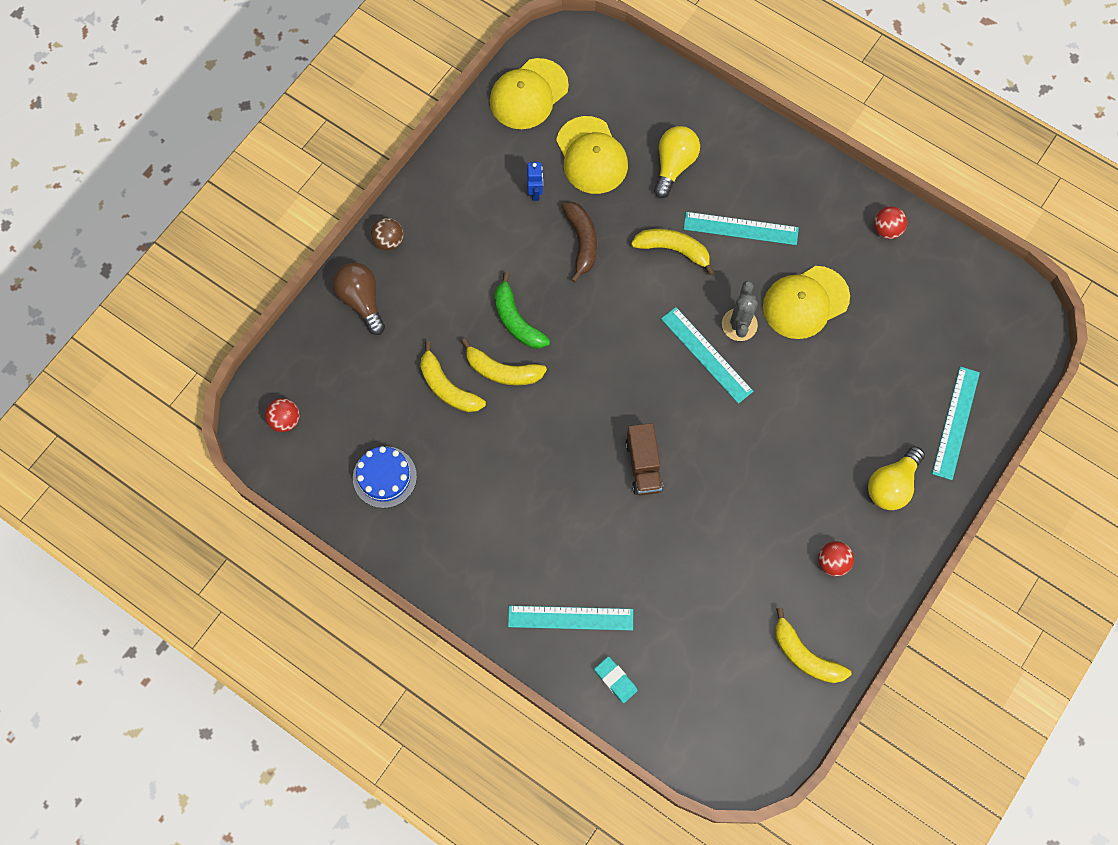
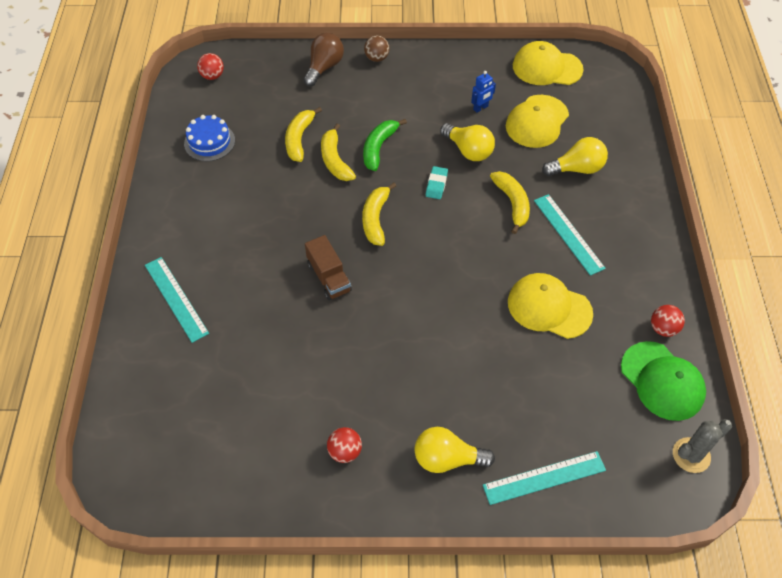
camera: 55 degrees right, 15 degrees down
(581, 242) = (468, 150): brown banana -> yellow light bulb
(615, 680) = (144, 353): turquoise eraser -> turquoise eraser (436, 185)
(643, 465) = (329, 277): brown truck -> brown truck turned 75 degrees counterclockwise
(706, 354) = (449, 268): turquoise ruler -> none
(739, 324) = (491, 275): grey cactus -> grey cactus (691, 455)
(804, 655) = (248, 476): yellow banana -> yellow banana (375, 219)
(932, 269) = (662, 381): none -> green cap

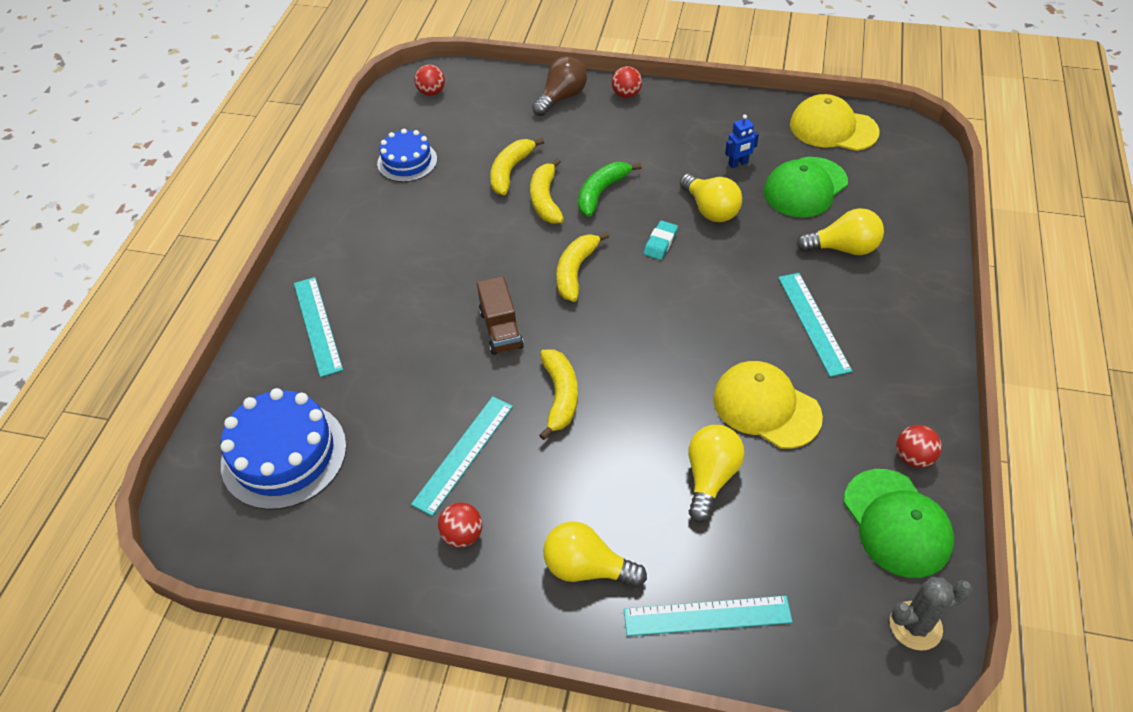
camera: 15 degrees right, 5 degrees down
(181, 413) = (284, 454): none -> blue cake
(328, 386) = (464, 454): none -> turquoise ruler
(377, 58) = (626, 94): brown ball -> red ball
(512, 203) = (750, 277): yellow banana -> yellow banana (560, 396)
(521, 371) = (710, 477): none -> yellow light bulb
(537, 121) = (805, 187): yellow cap -> green cap

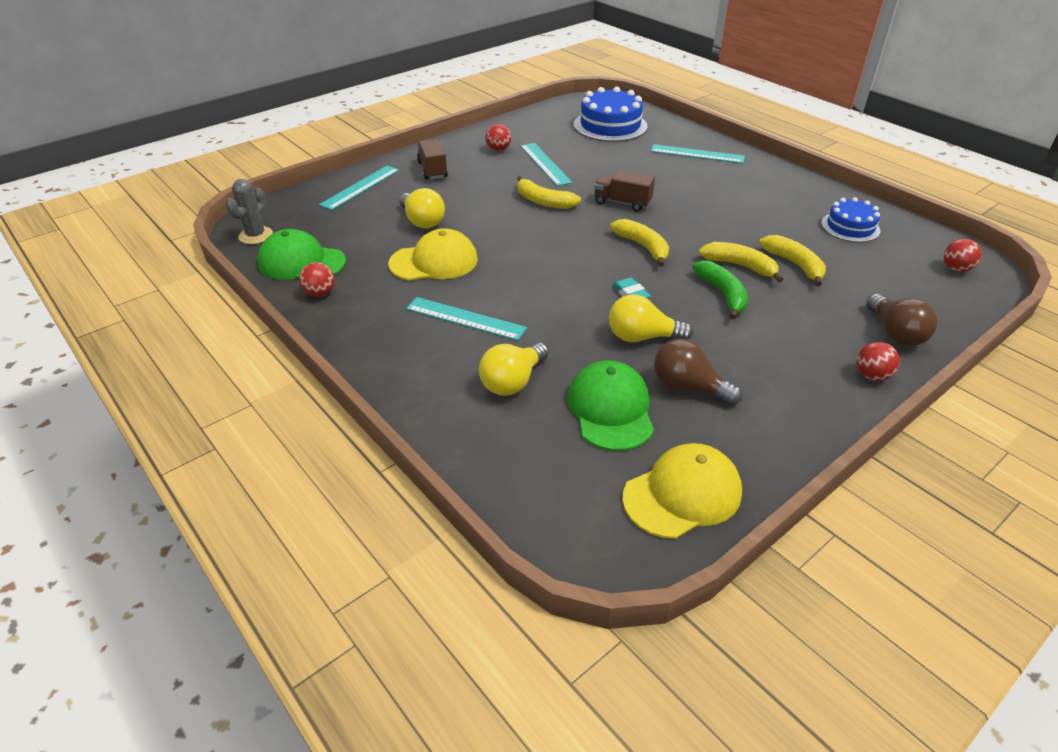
camera: 125 degrees right, 10 degrees down
(587, 568) = (432, 170): yellow light bulb -> brown truck
(738, 164) = (688, 387): blue robot -> brown light bulb

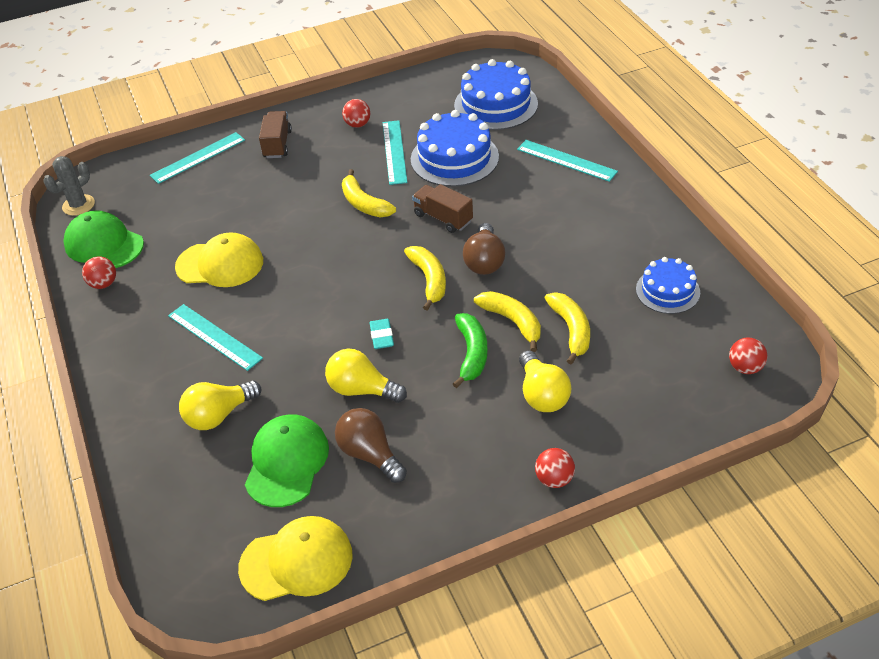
camera: 20 degrees right, 5 degrees up
(422, 221) = (234, 211): yellow light bulb -> yellow light bulb (542, 394)
(601, 162) = (454, 158): none -> blue cake
(895, 333) = (615, 435): brown light bulb -> brown light bulb (484, 261)

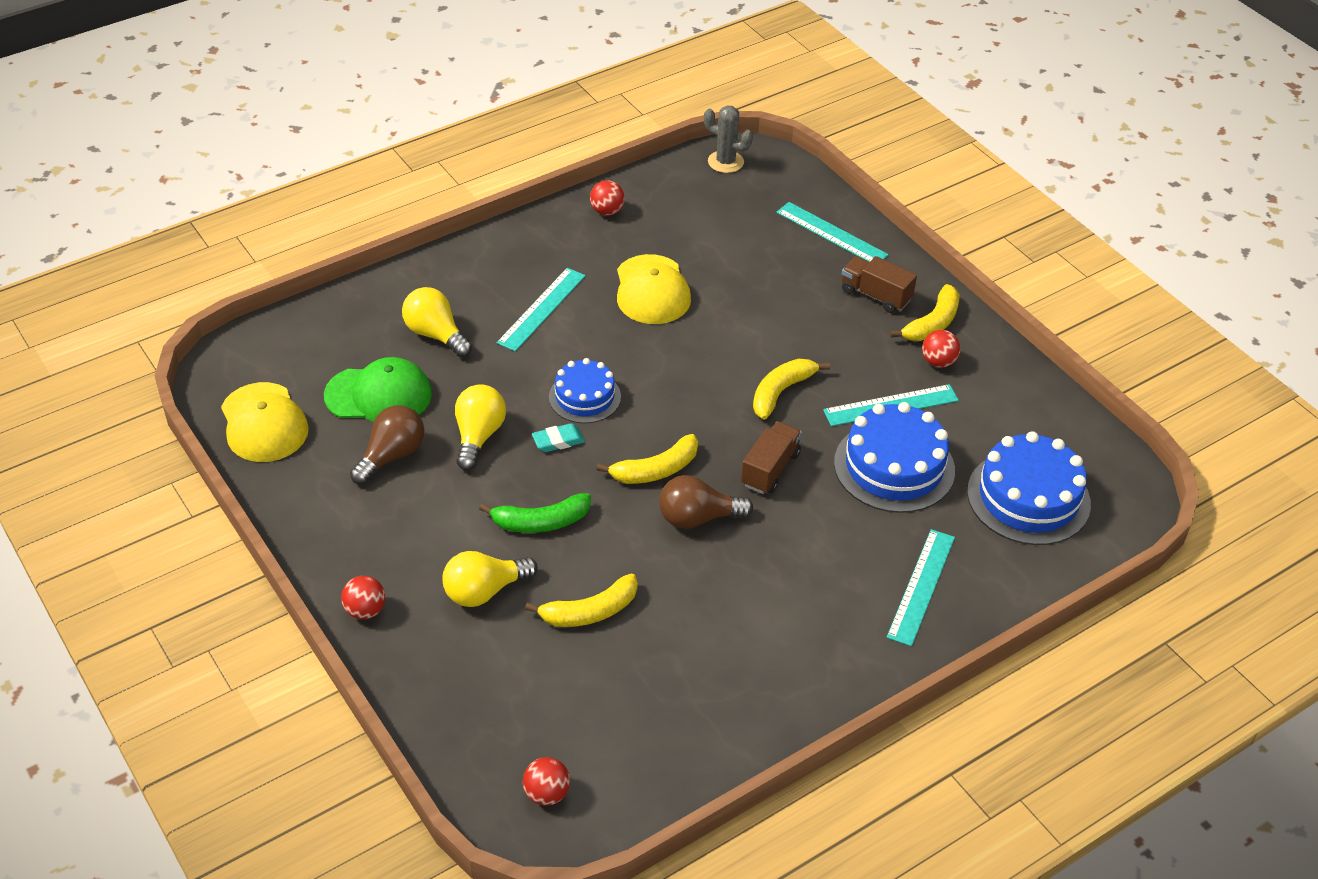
camera: 75 degrees right, 0 degrees up
(104, 244) = (667, 196): green cap -> none
(277, 144) = (875, 295): brown truck -> brown truck turned 135 degrees counterclockwise
(512, 322) = (596, 554): yellow banana -> yellow banana (932, 323)
(667, 291) = (674, 709): blue cake -> blue cake (584, 397)

